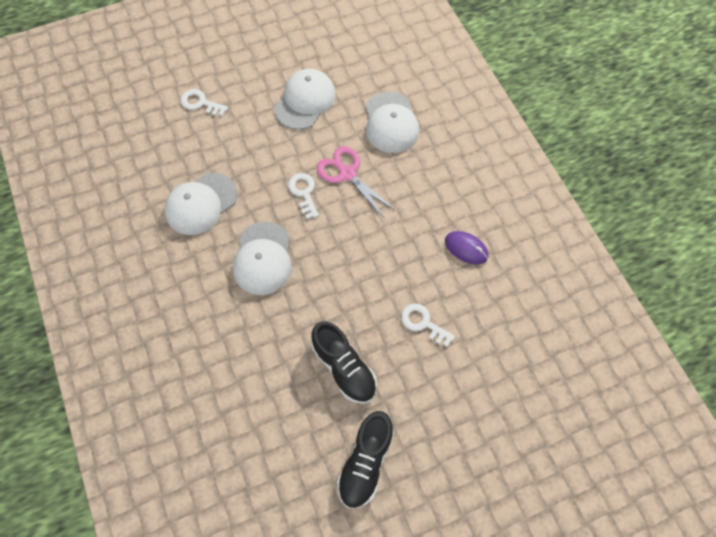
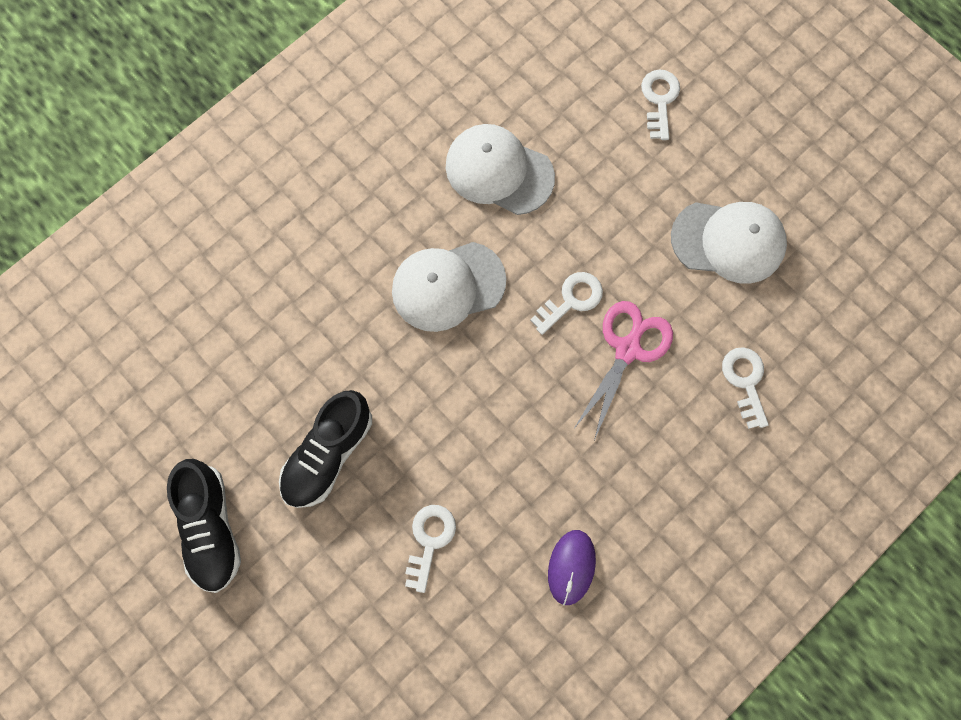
camera: 70 degrees right, 10 degrees up
(365, 462) = (211, 527): black shoe -> black shoe turned 105 degrees counterclockwise
(391, 123) = (745, 381): white cap -> white key

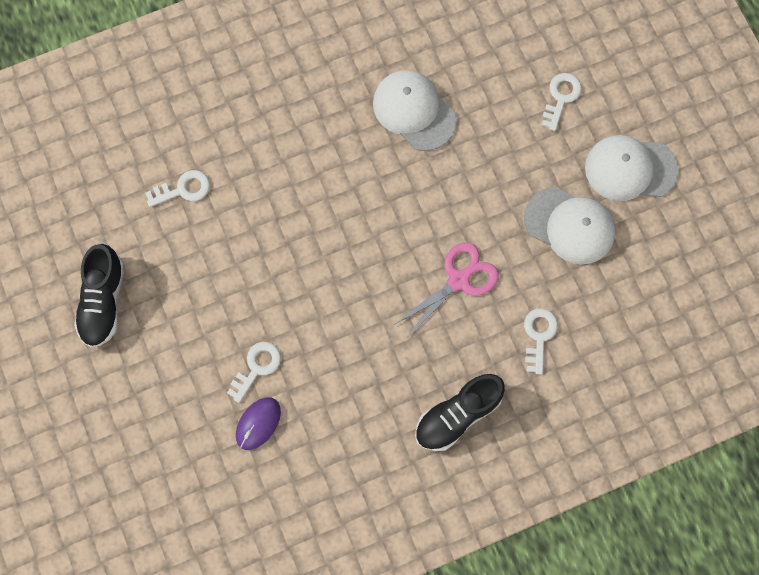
camera: 20 degrees right, 0 degrees up
(328, 454) = (207, 278): black shoe -> black shoe (457, 415)
(448, 286) = (341, 185): white cap -> white cap (630, 169)
(571, 300) = (430, 228): white key -> white key (183, 189)
(571, 567) = (353, 424): purple mouse -> purple mouse (258, 423)

